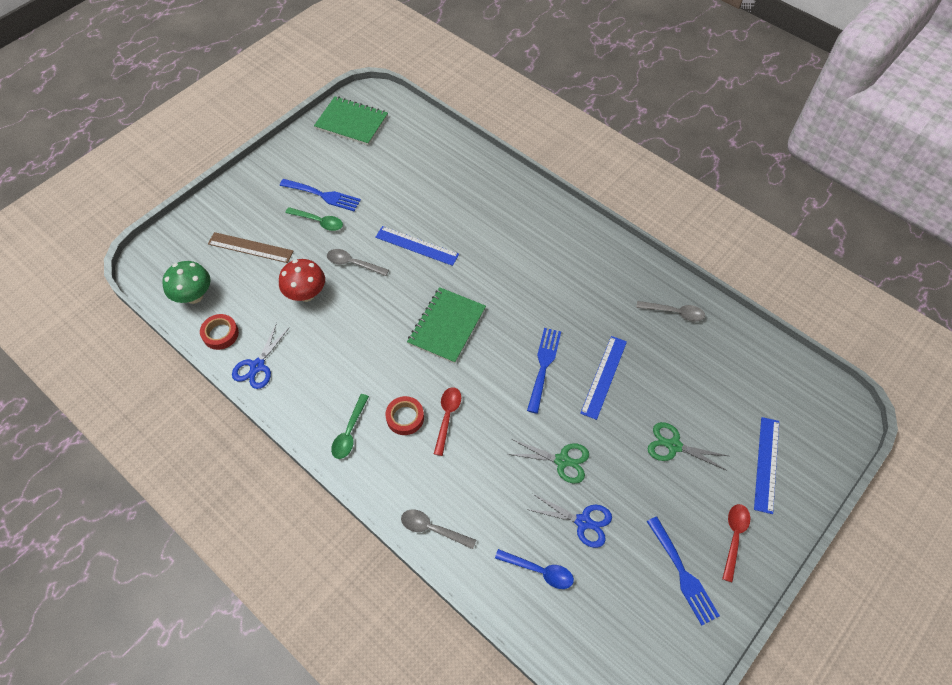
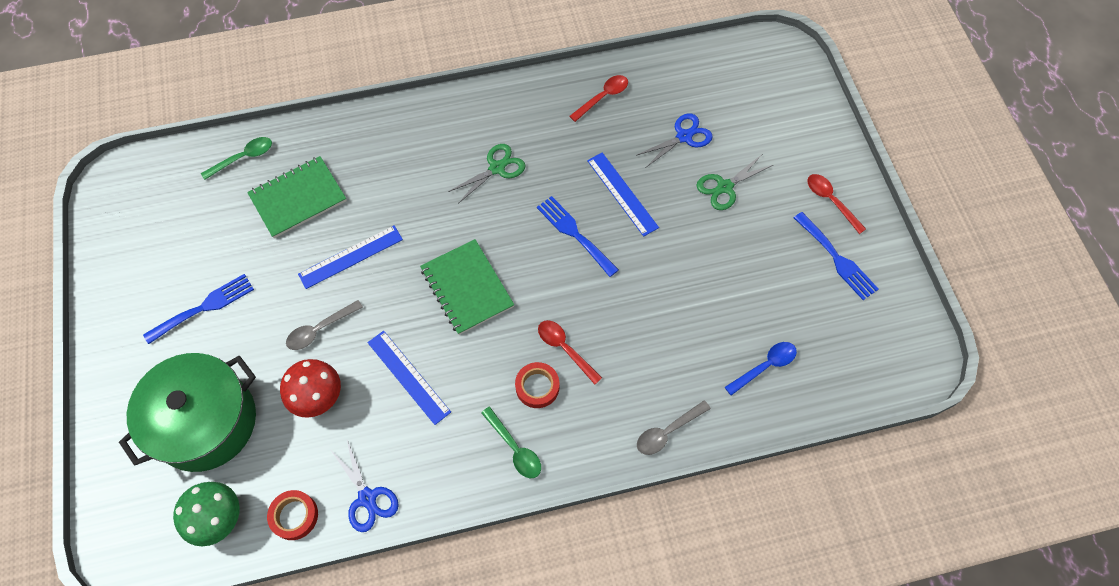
camera: 55 degrees left, 5 degrees up
(250, 247) = (206, 422): brown ruler -> green pot
(319, 221) = (235, 332): green spoon -> green spoon (243, 158)
(351, 122) = (130, 221): green notebook -> green notebook (298, 198)
(562, 460) = (677, 281): green scissors -> green scissors (497, 168)
(583, 522) = (744, 302): blue scissors -> blue scissors (684, 136)
(674, 312) = (603, 97): grey spoon -> red spoon
(683, 574) = (837, 259): blue fork -> blue fork turned 45 degrees clockwise
(766, 464) = (786, 134): blue ruler -> blue ruler (408, 377)

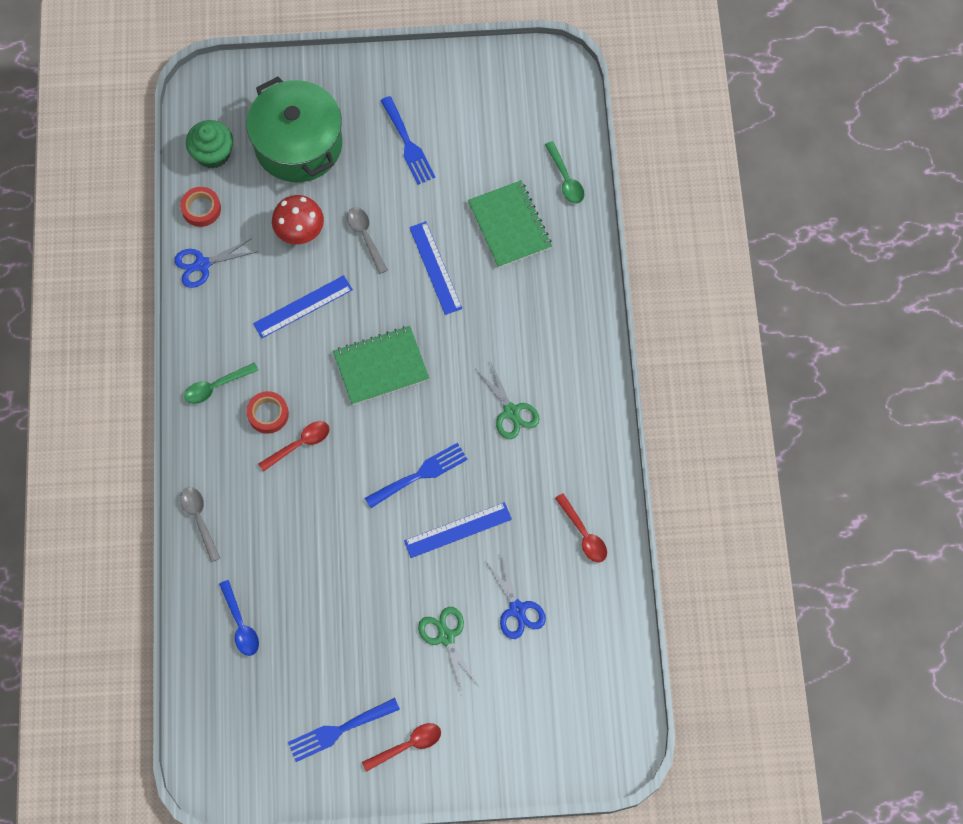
camera: 100 degrees right, 5 degrees up
(219, 519) = (213, 154): green mushroom -> green cupcake

